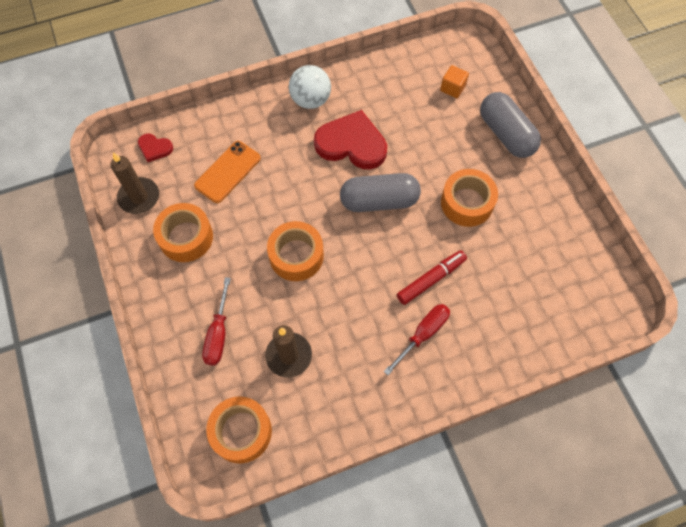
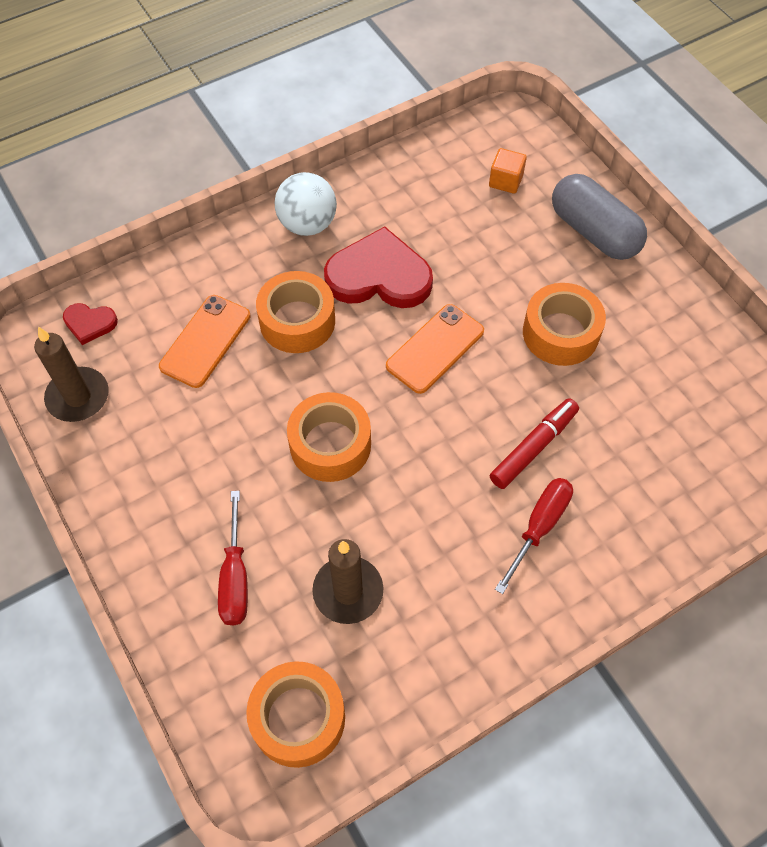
camera: 10 degrees left, 5 degrees down
(186, 237) = (160, 444): orange tape -> orange tape (297, 321)
(379, 201) = (435, 349): grey capsule -> orange phone

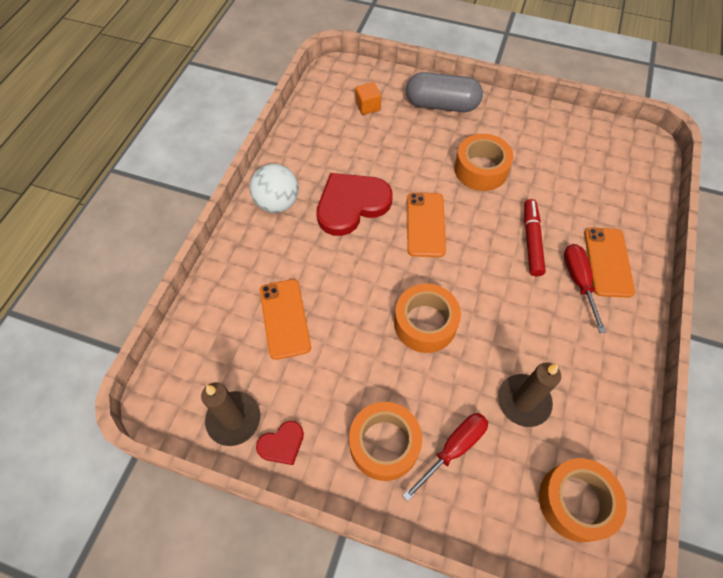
camera: 40 degrees left, 0 degrees up
(90, 323) = (192, 365): red heart -> red heart (282, 444)
(235, 577) = (453, 449): red screwdriver -> red screwdriver turned 90 degrees counterclockwise
(297, 321) = (330, 265): orange tape -> orange tape (384, 444)
(598, 533) = (608, 262): none -> orange phone

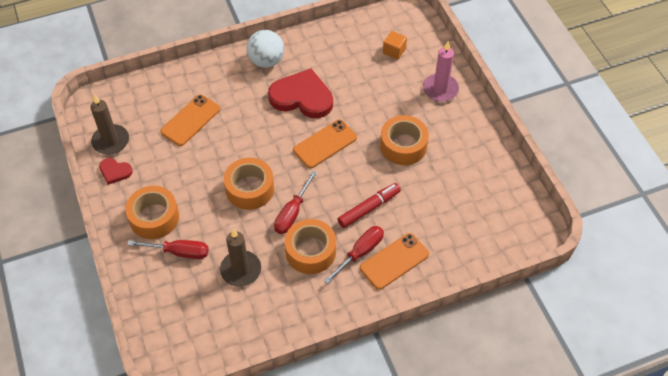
camera: 50 degrees right, 5 degrees down
(441, 105) = (440, 89): grey capsule -> pink candle
(486, 306) = (292, 213): none -> red screwdriver
(575, 501) = (197, 331): orange tape -> orange tape (310, 251)

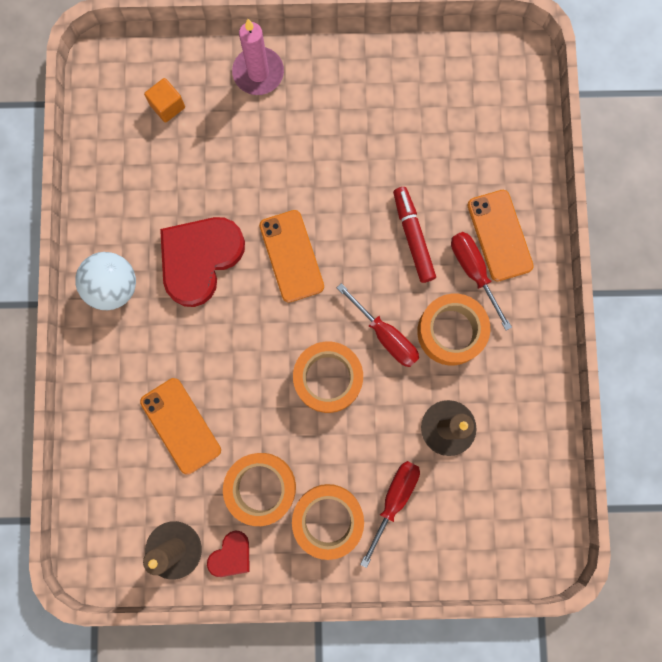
camera: 70 degrees left, 25 degrees up
(403, 146) = (332, 157): orange tape -> orange tape (261, 487)

